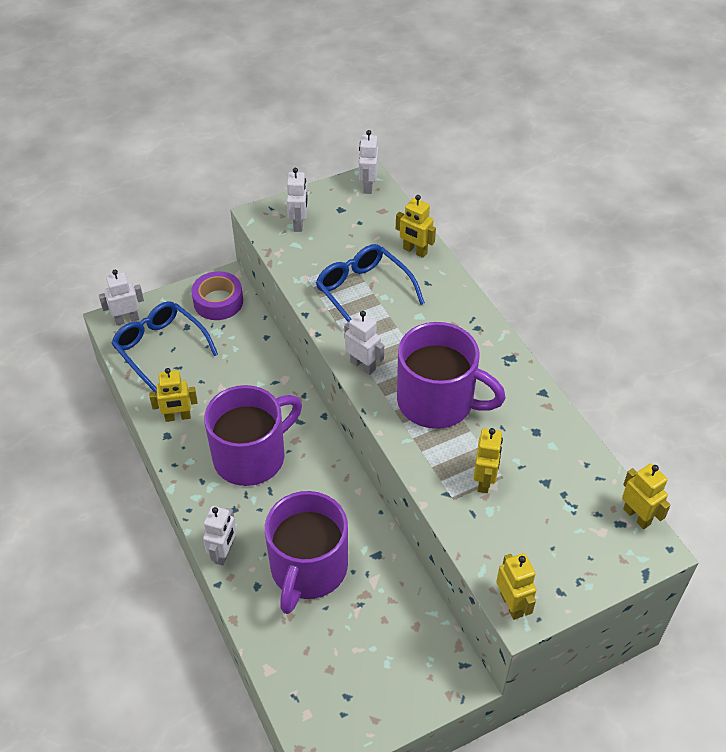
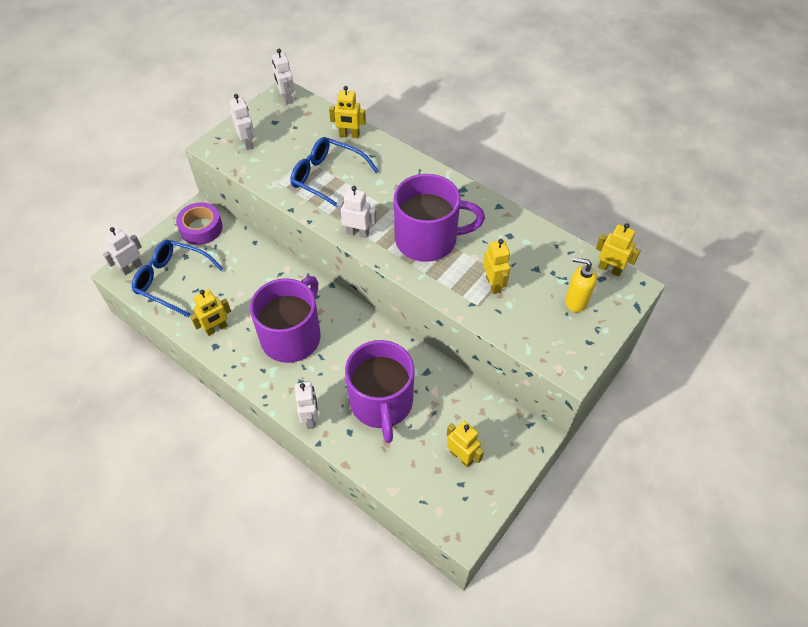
camera: 25 degrees left, 5 degrees up
(512, 604) = (562, 365): yellow robot -> yellow robot (461, 457)
(571, 538) = (575, 301): none -> yellow soap dispenser

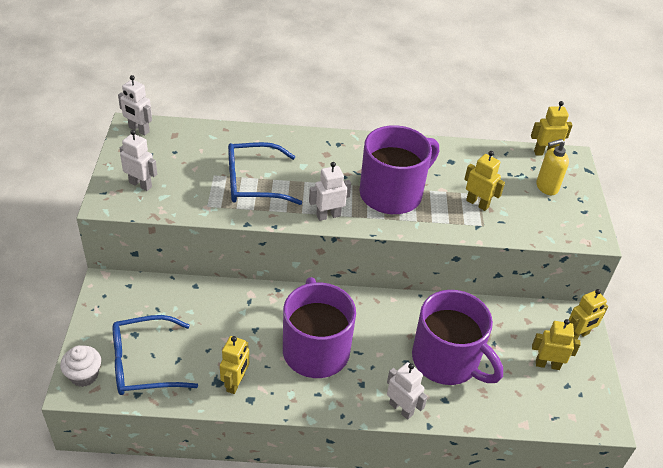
camera: 40 degrees left, 10 degrees down
(131, 268) = (84, 375): white robot -> white cupcake
(201, 228) = (125, 300): purple tape -> none
(349, 135) = (235, 138): yellow robot -> yellow robot (577, 335)

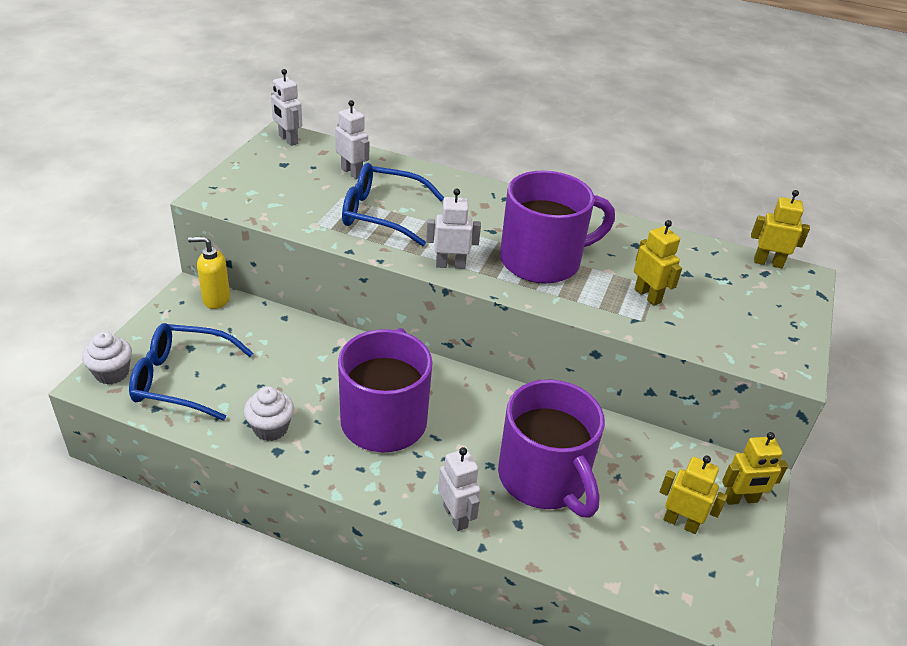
camera: 20 degrees right, 5 degrees down
(140, 184) = (257, 188): white robot -> white robot (352, 172)
(235, 383) = (271, 428): yellow robot -> white cupcake
(546, 187) = (752, 299): yellow soap dispenser -> yellow soap dispenser (216, 299)

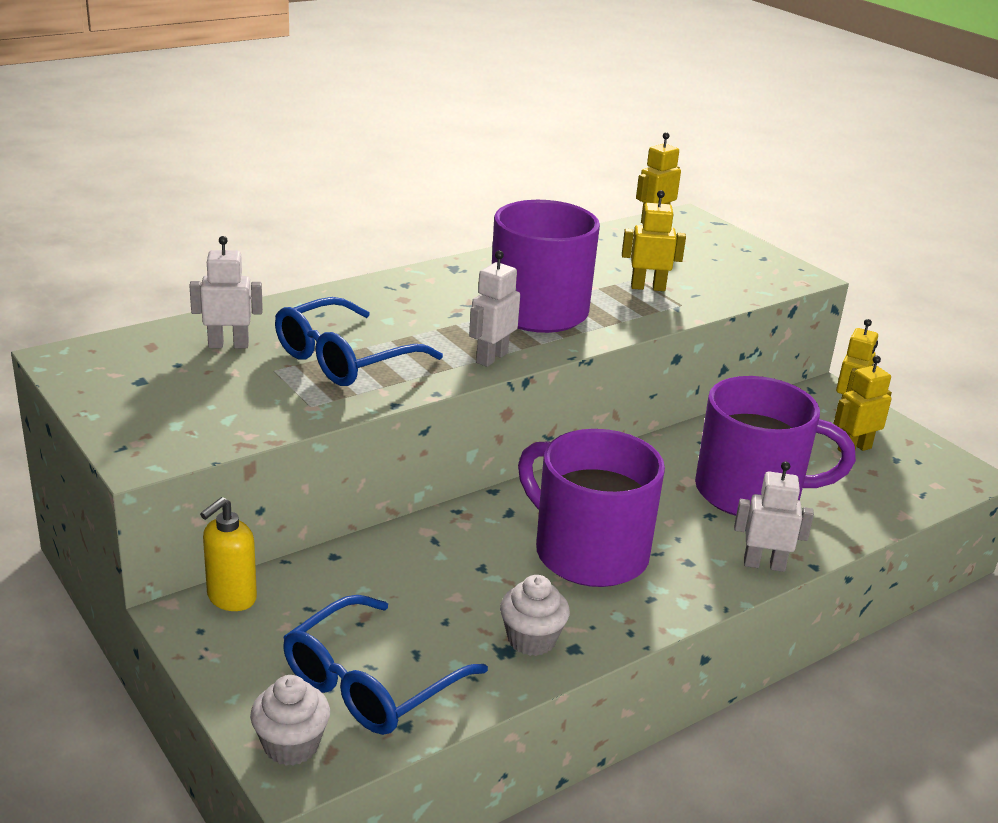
camera: 55 degrees left, 10 degrees down
(288, 139) = (83, 358): white robot -> none

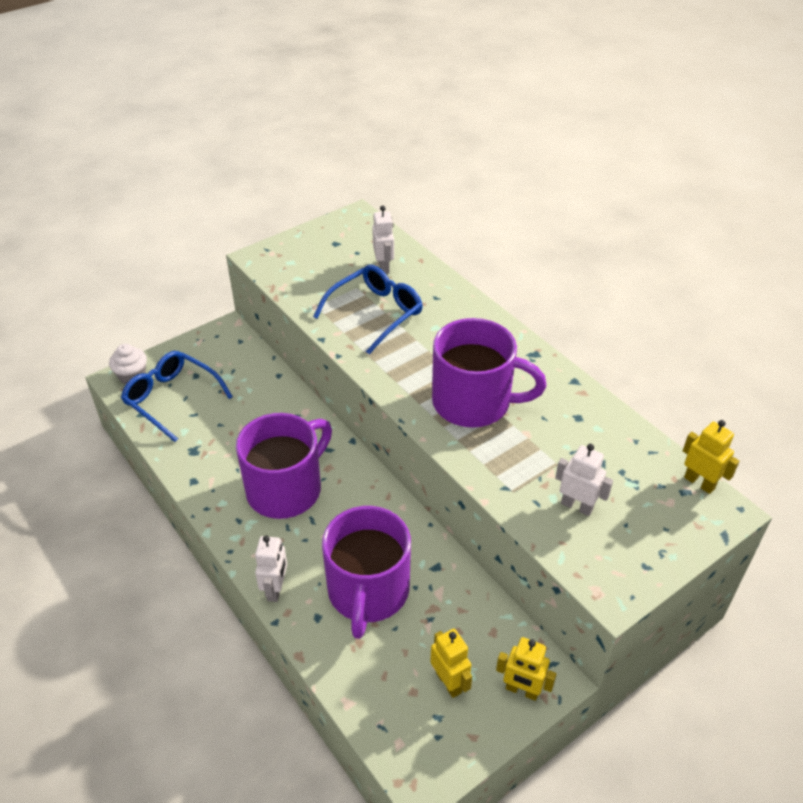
camera: 90 degrees right, 15 degrees up
(231, 598) = (241, 342): yellow soap dispenser -> none
(344, 359) = (375, 313): blue glasses -> blue glasses turned 90 degrees clockwise
(491, 358) = (390, 379): white robot -> white robot (577, 506)
(531, 639) = (202, 461): white cupcake -> none
(648, 287) = (540, 470): yellow robot -> none

